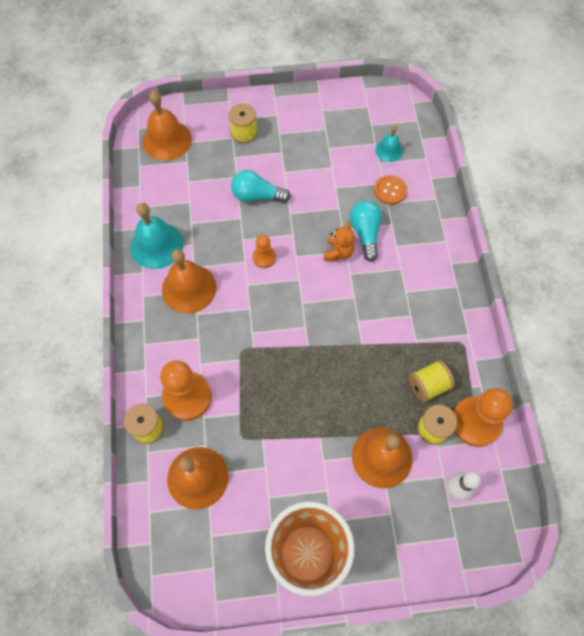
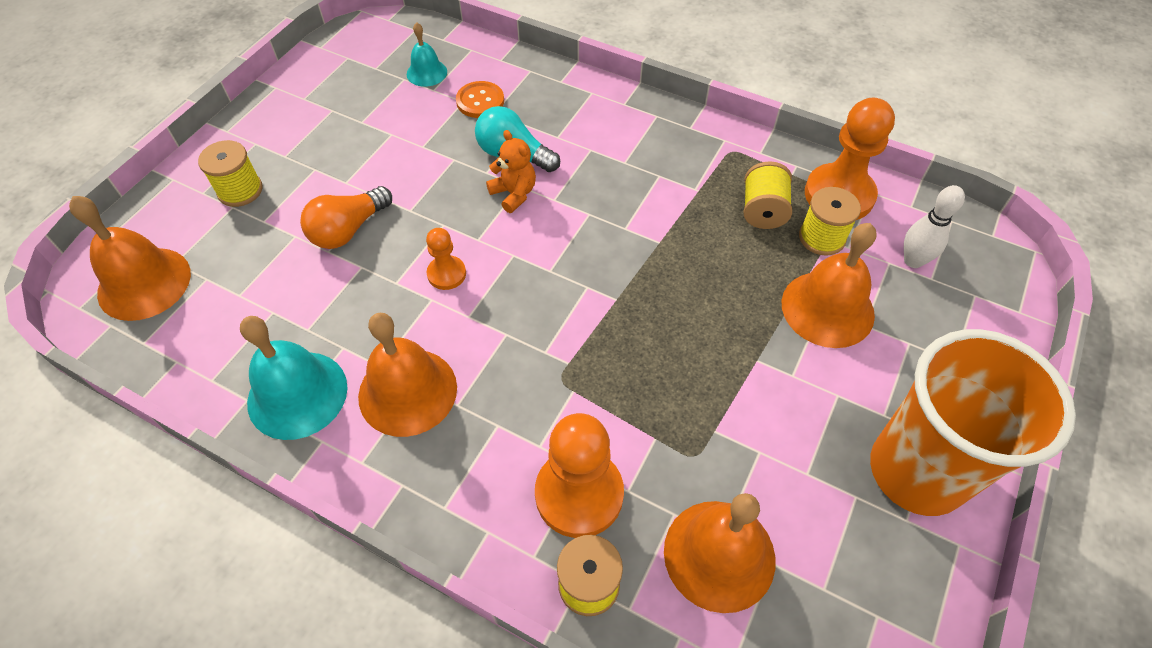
camera: 55 degrees left, 10 degrees down
(257, 196) = (348, 230): turquoise light bulb -> orange light bulb

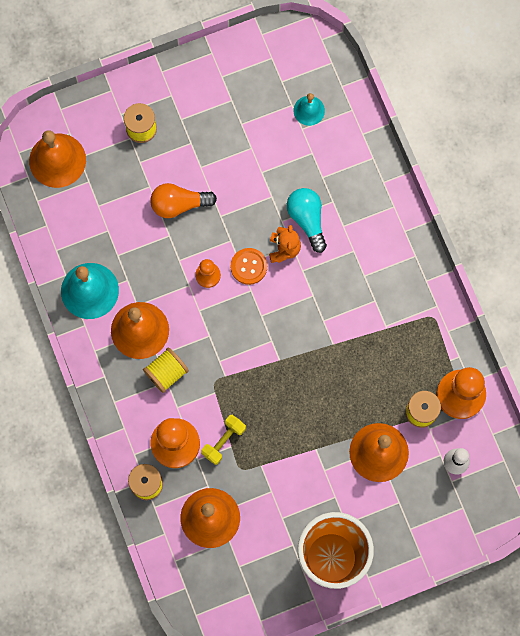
camera: 40 degrees right, 20 degrees up
(480, 101) = (322, 161): orange button -> orange button (249, 266)
(640, 439) = (223, 441): none -> yellow dumbbell
(763, 210) = (407, 370): yellow spool -> yellow spool (166, 373)

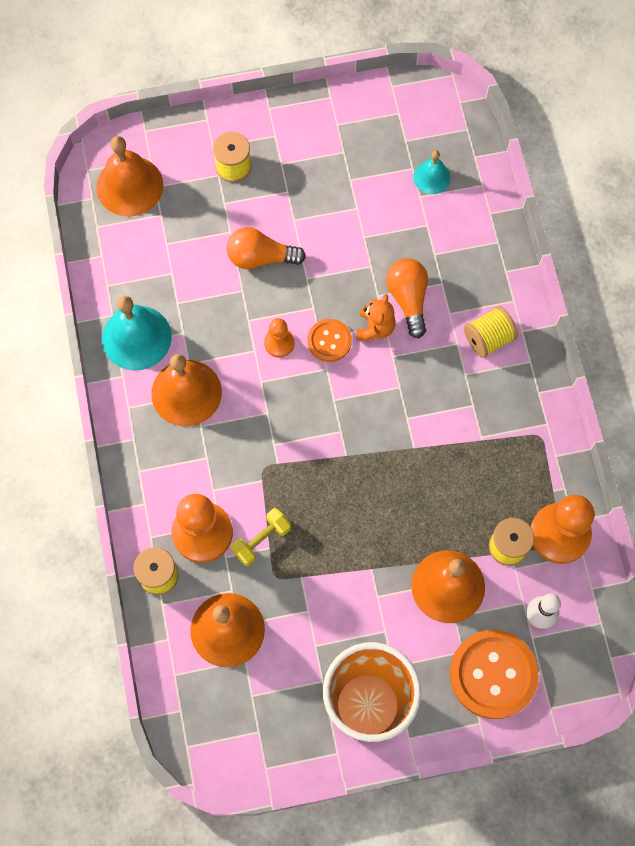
camera: 10 degrees right, 5 degrees down
(166, 373) = (208, 447): yellow spool -> yellow spool (488, 338)
(307, 220) = (408, 299): turquoise light bulb -> orange light bulb
(425, 516) = (493, 674): none -> orange button

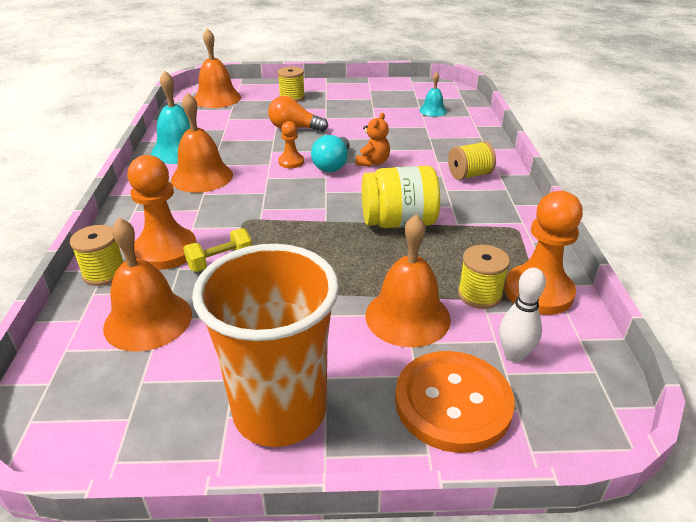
camera: 10 degrees right, 35 degrees down
(329, 341) = (333, 165): orange button -> turquoise light bulb
(408, 299) = (404, 153): orange light bulb -> none
(421, 446) = (398, 222): none -> yellow jar

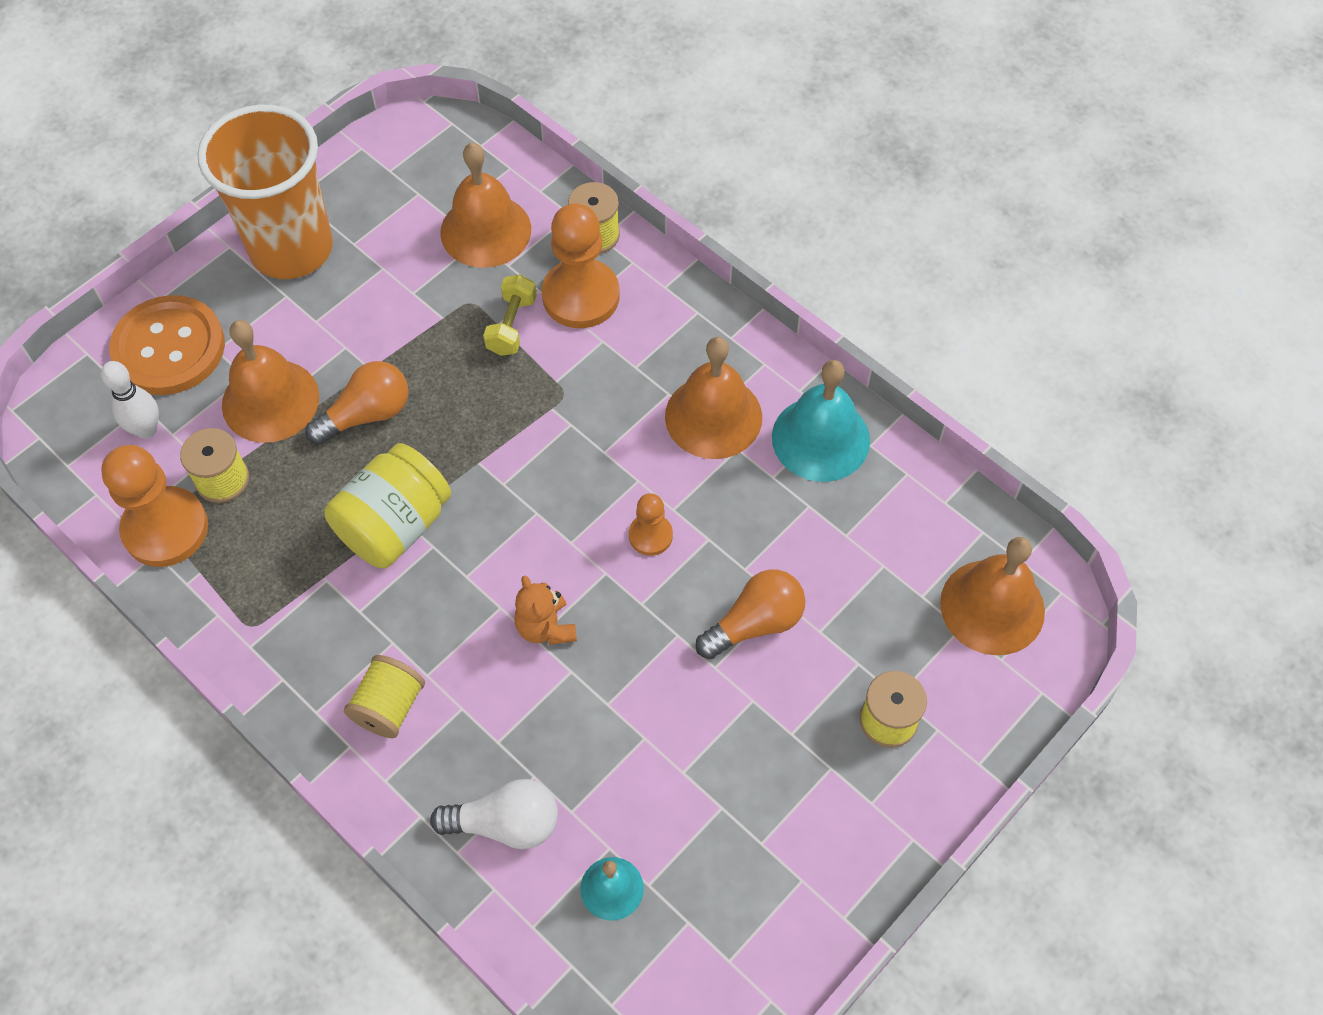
camera: 135 degrees right, 25 degrees up
(333, 165) = (591, 576): turquoise light bulb -> none
(356, 272) = (366, 414): none -> orange light bulb
(454, 134) = (505, 823): none -> white light bulb

